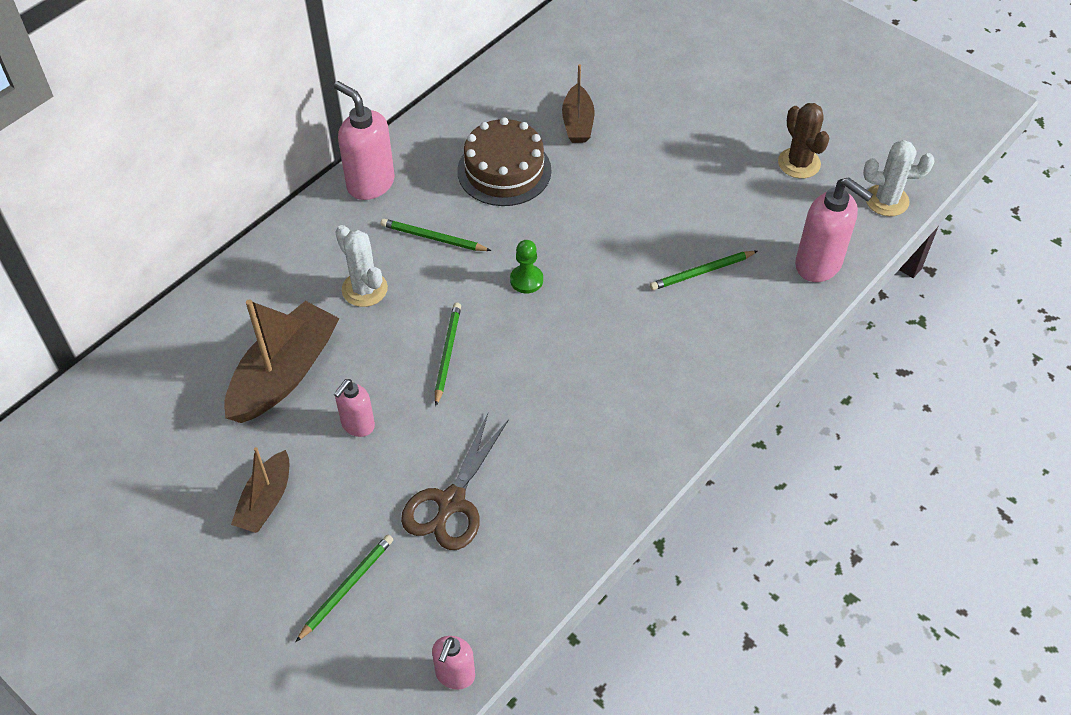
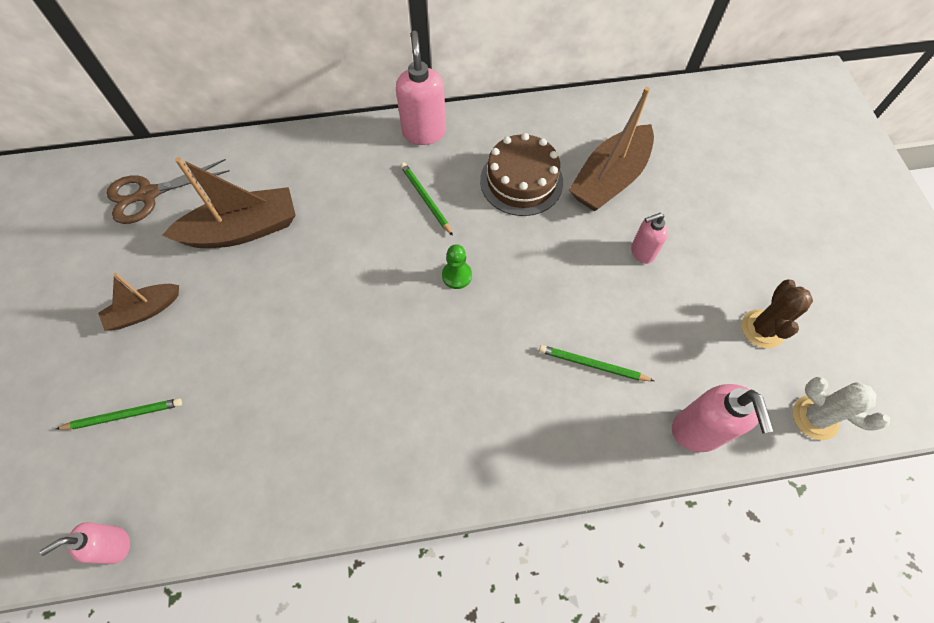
camera: 40 degrees right, 10 degrees up
(357, 425) = (246, 301): pink soap dispenser -> pink soap dispenser (642, 252)
(364, 289) = (347, 205): white cactus -> none
(447, 353) = (351, 292): green pencil -> none
(451, 502) = (244, 407): brown scissors -> brown scissors (149, 194)
(577, 123) = (609, 179): brown boat -> brown boat, size x1.72

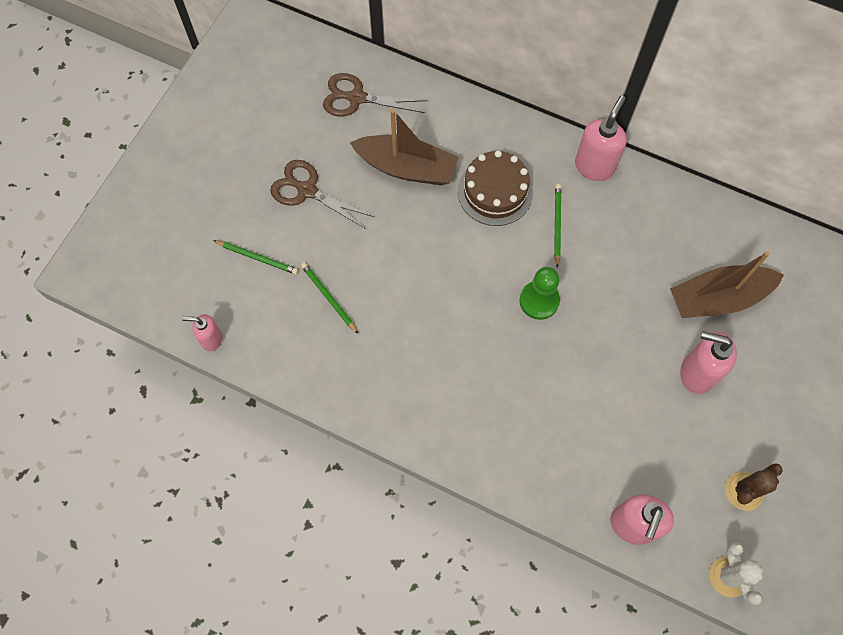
camera: 35 degrees right, 5 degrees up
(144, 311) = (307, 190): brown boat -> brown scissors
(457, 275) = (539, 301): green pawn -> green pawn, size x1.51
(521, 181) = (643, 256): brown cake -> brown cake (495, 191)
(592, 365) = (591, 430): green pencil -> green pencil (329, 298)
(642, 252) = (696, 373): pink soap dispenser -> pink soap dispenser, size x1.67

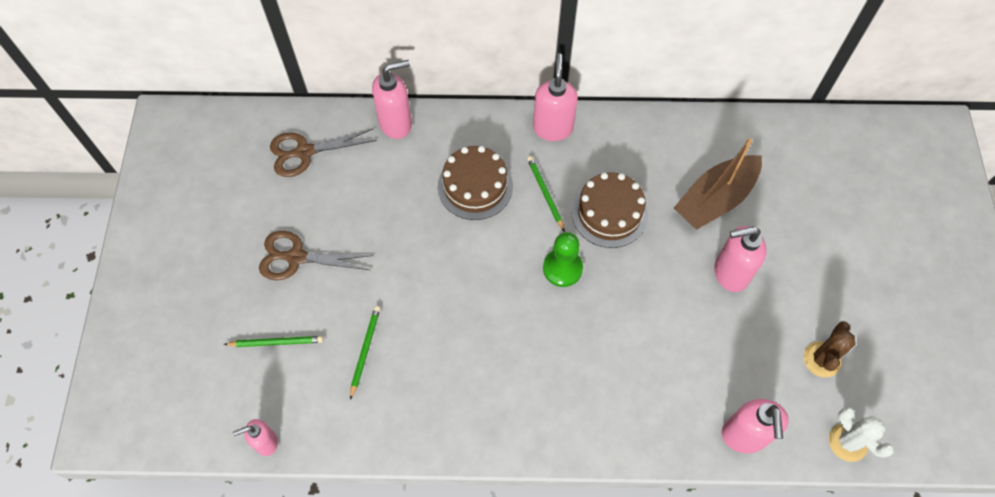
camera: 25 degrees left, 5 degrees down
(329, 298) = (365, 350): green pencil -> green pencil turned 75 degrees clockwise
(406, 168) = (383, 197): brown boat -> none
(450, 104) = (396, 123): none -> pink soap dispenser
(608, 268) = (609, 213): none -> brown cake

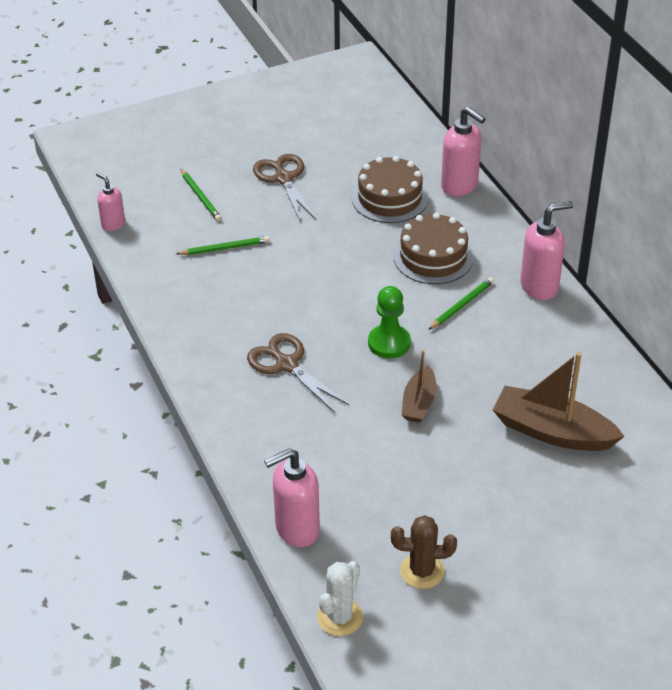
camera: 65 degrees right, 20 degrees down
(305, 152) = (387, 145): brown scissors -> brown scissors (287, 365)
(609, 213) = (474, 356): brown cake -> brown cake (390, 198)
(642, 278) = (419, 402): none -> brown boat
(730, 273) = (472, 468): pink soap dispenser -> none

